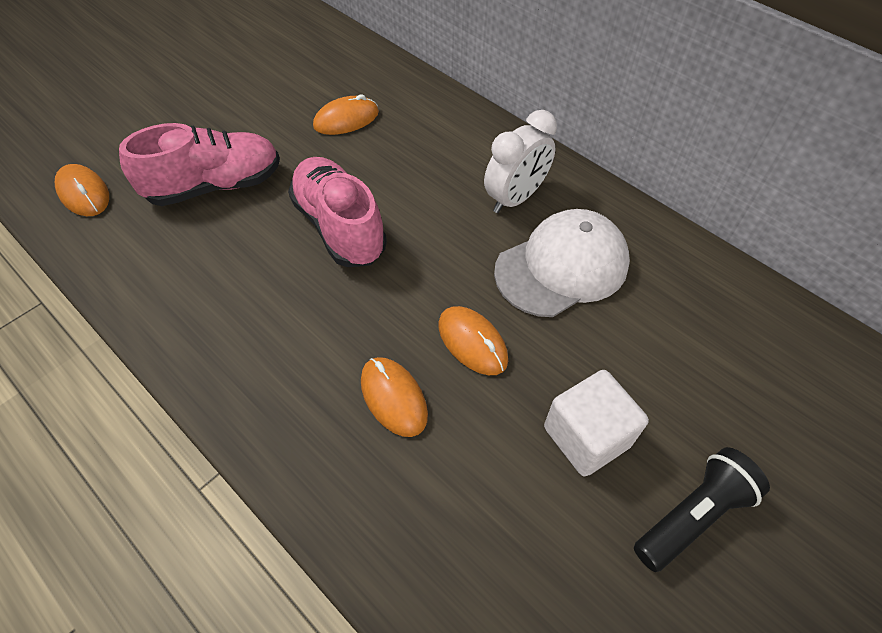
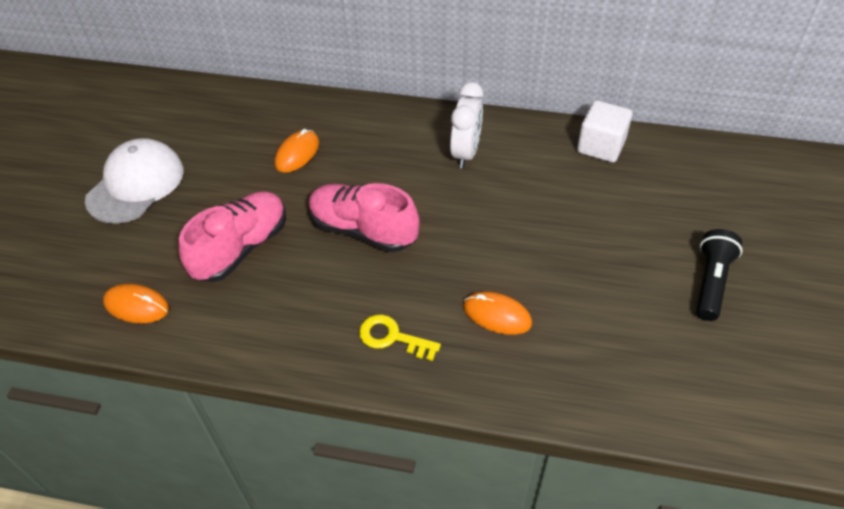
camera: 30 degrees left, 5 degrees down
(267, 356) = (392, 337): none -> yellow key
(472, 342) = (516, 256): orange mouse -> none
(562, 267) = (531, 182): white cap -> white cap (136, 184)
(586, 436) = (625, 273): white cube -> white cube (601, 146)

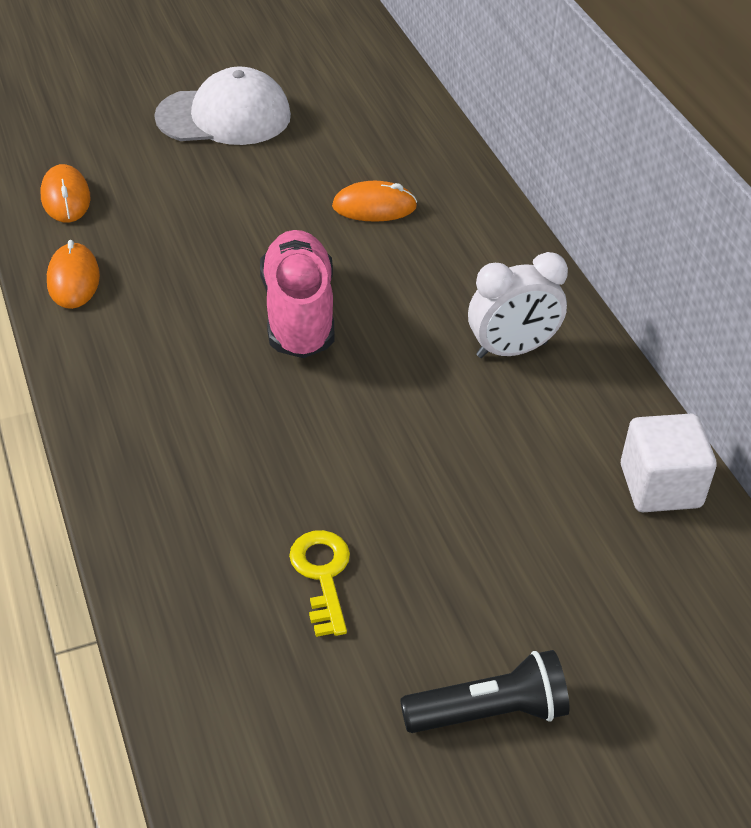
camera: 55 degrees right, 5 degrees down
(241, 248) = (195, 232): pink shoe -> none
(392, 337) = (155, 408): yellow key -> yellow key (322, 575)
(497, 315) = (254, 490): orange mouse -> orange mouse (73, 279)

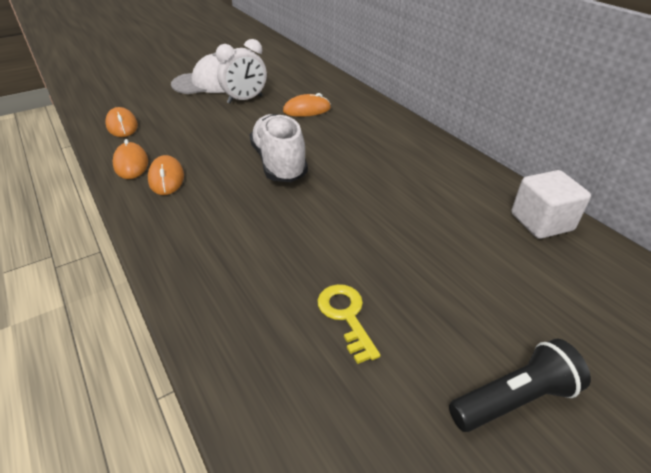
camera: 10 degrees left, 5 degrees down
(123, 315) = (166, 178): none -> orange mouse
(299, 314) = (279, 163): pink shoe -> white shoe
(511, 350) = (414, 164): white clock -> white clock (245, 99)

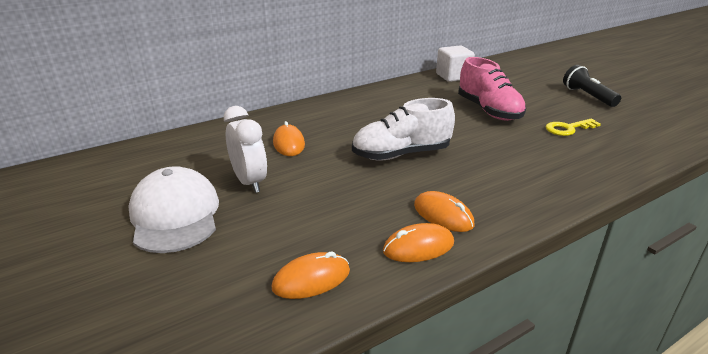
camera: 90 degrees left, 10 degrees down
(166, 178) = (443, 215): orange mouse -> orange mouse turned 60 degrees clockwise
(404, 240) = (489, 111): none -> pink shoe

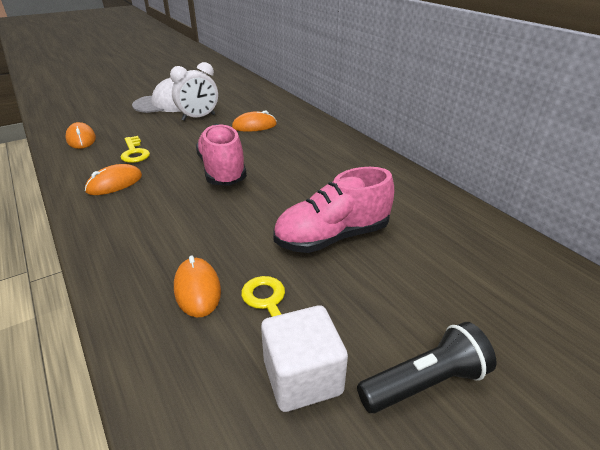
camera: 90 degrees right, 5 degrees up
(362, 216) = (134, 153): none -> yellow key
(401, 154) = (222, 170): white shoe -> pink shoe
(418, 247) = (83, 171): orange mouse -> orange mouse (197, 289)
(453, 76) = (464, 221): white cube -> white cube (302, 377)

